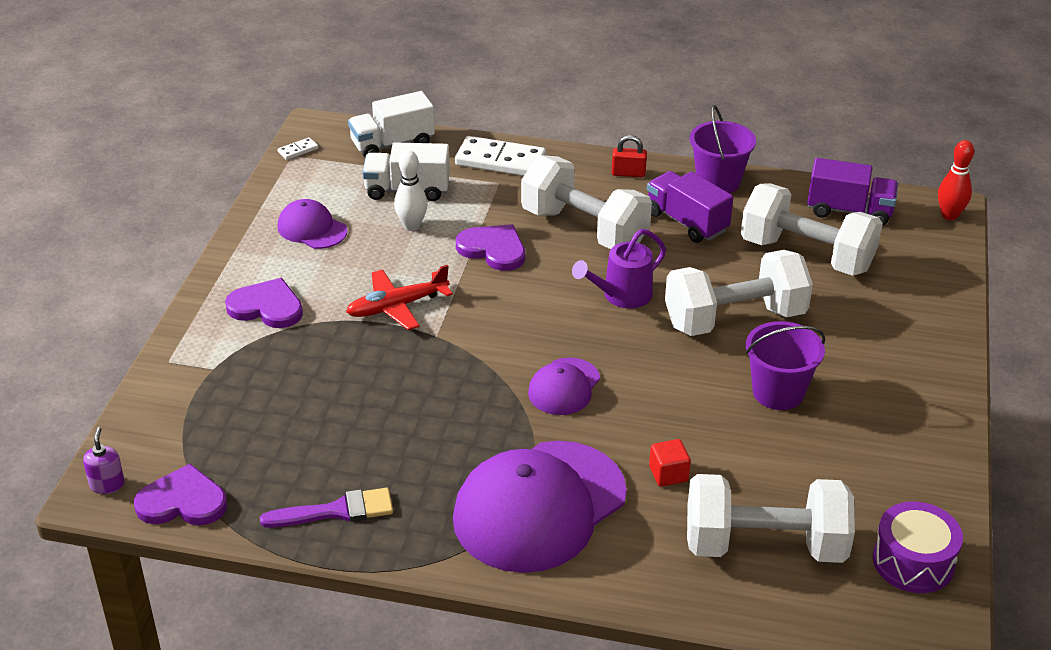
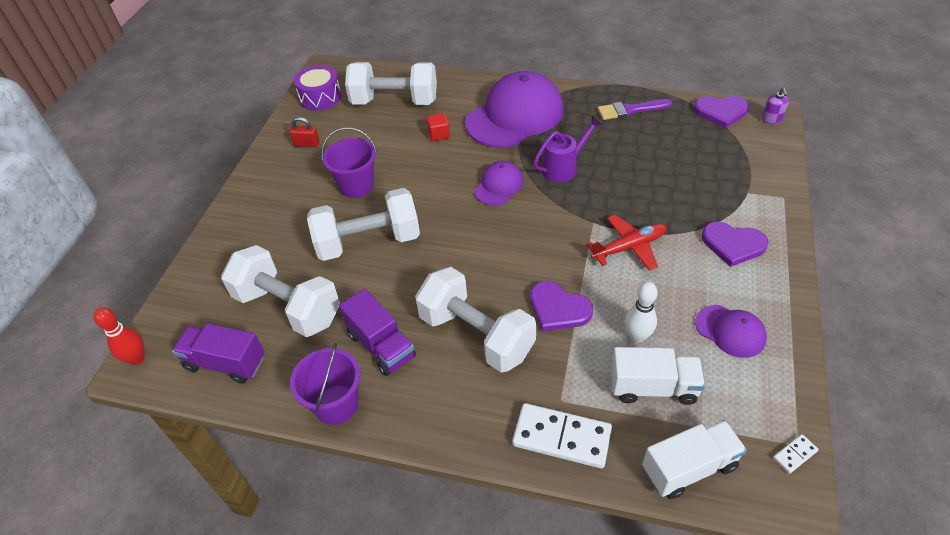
camera: 175 degrees left, 10 degrees up
(621, 296) = (451, 261): purple watering can -> purple watering can (563, 168)
(628, 173) = (425, 417): red padlock -> red padlock (307, 144)

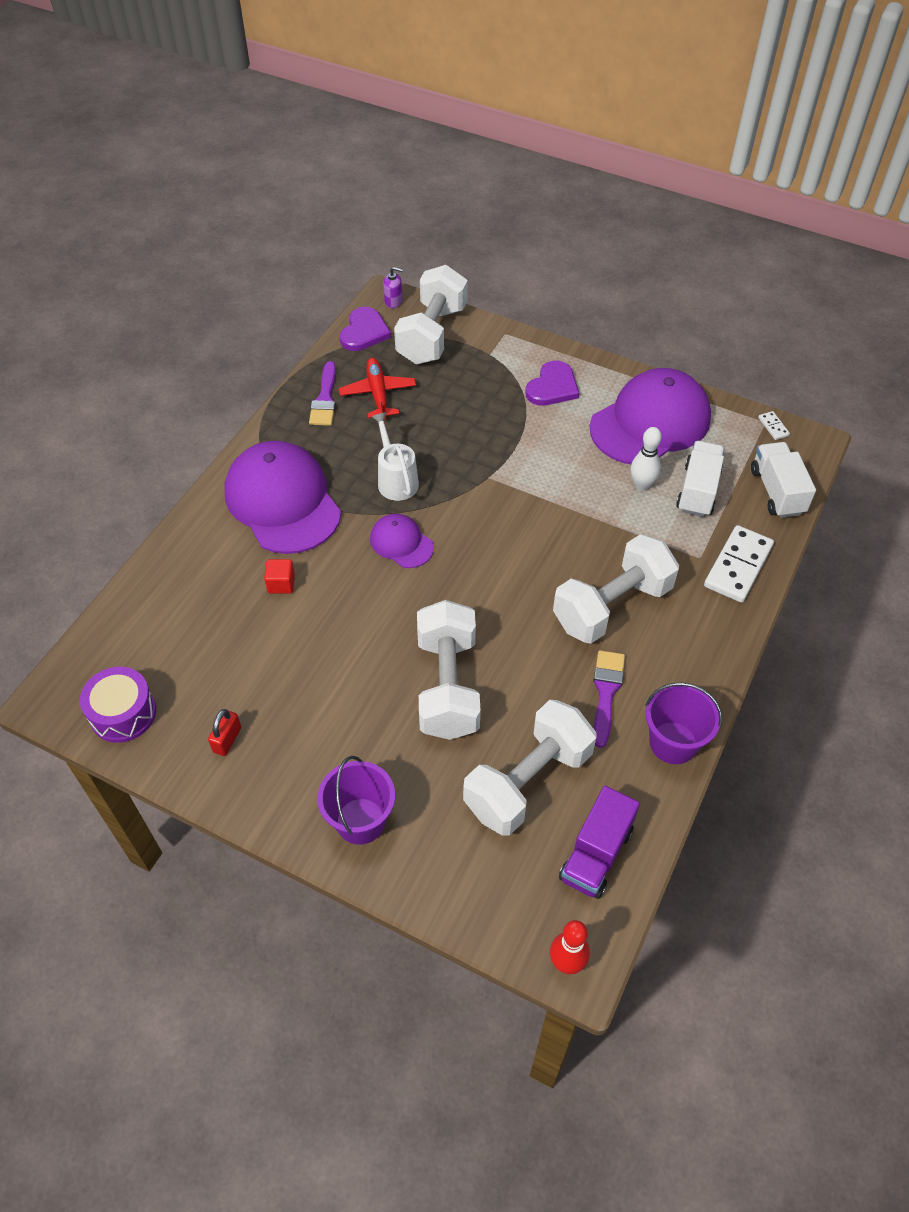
camera: 80 degrees left, 5 degrees up
(356, 186) = (342, 687): purple bucket -> purple bucket (360, 821)
(381, 345) = (606, 692): purple truck -> purple brush
(394, 101) = (185, 622): white dumbbell -> white dumbbell (432, 335)
(558, 308) = (595, 533): purple heart -> none
(563, 168) = (396, 480): purple watering can -> white watering can
(628, 247) = (532, 460): red plane -> red plane (378, 394)
(730, 331) = (650, 422): purple cap -> purple cap, size x2.04

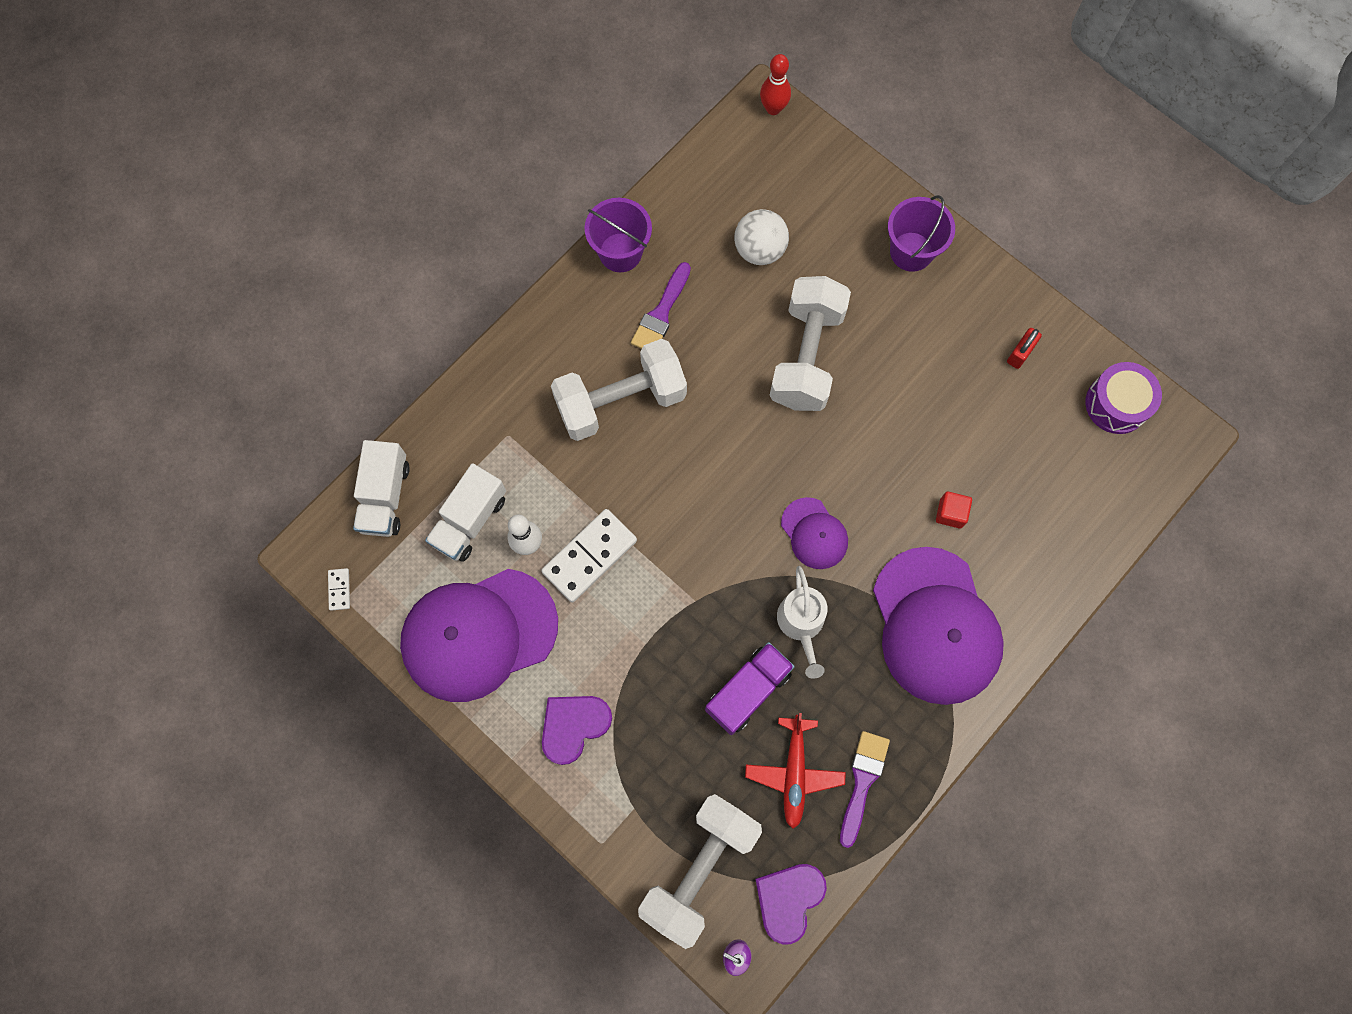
camera: 165 degrees left, 20 degrees up
(528, 781) = (759, 250): white dumbbell -> white ball
(596, 854) = (722, 178): purple truck -> purple truck (748, 691)
(737, 566) = (474, 415): white domino -> white domino (590, 556)

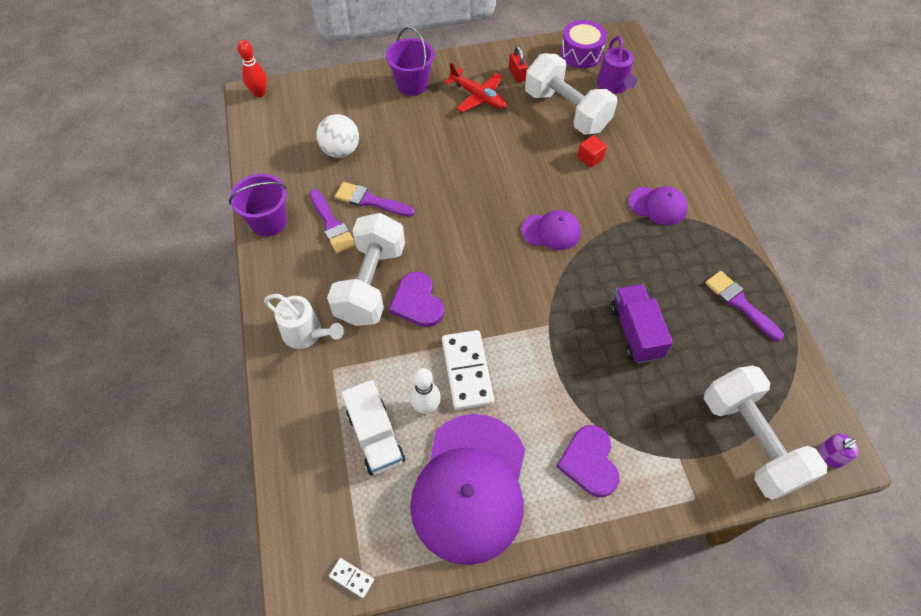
camera: 55 degrees left, 15 degrees down
(385, 497) = (305, 489): white truck -> none
(718, 327) = (370, 200): none -> purple brush
(789, 900) = (803, 396): purple heart -> purple heart (417, 302)
(794, 772) = (710, 338): red plane -> red plane (478, 96)
(801, 625) = (608, 274): white watering can -> white watering can (307, 334)
(806, 356) = (431, 168): white dumbbell -> white dumbbell (566, 111)
(935, 626) = (658, 206): purple cap -> purple cap, size x0.49
(1090, 474) = (613, 86): none -> purple watering can

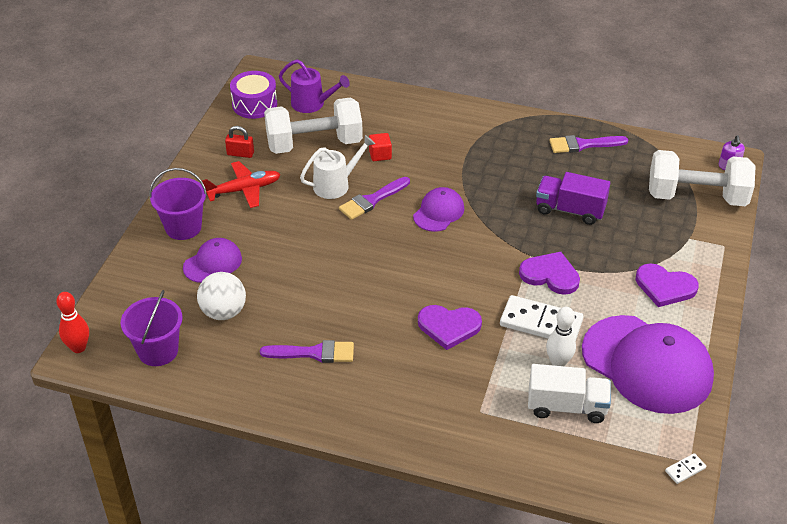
camera: 60 degrees left, 15 degrees down
(269, 222) = (270, 400): purple bucket -> purple bucket (158, 351)
(307, 334) = (429, 416): white watering can -> white watering can (336, 184)
(370, 200) = (307, 314): purple brush -> purple brush (372, 200)
(371, 283) = (405, 350): white dumbbell -> none
(534, 352) = (550, 275): none -> purple heart
(658, 206) = (461, 141): purple cap -> purple cap (213, 263)

